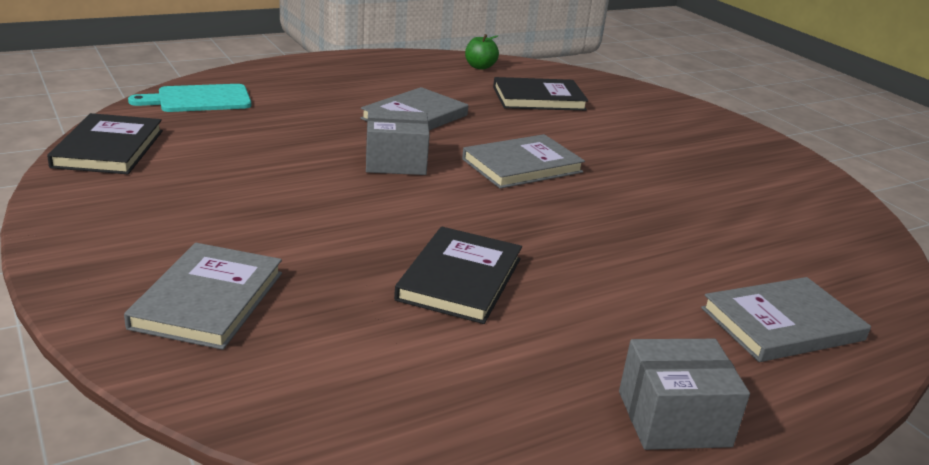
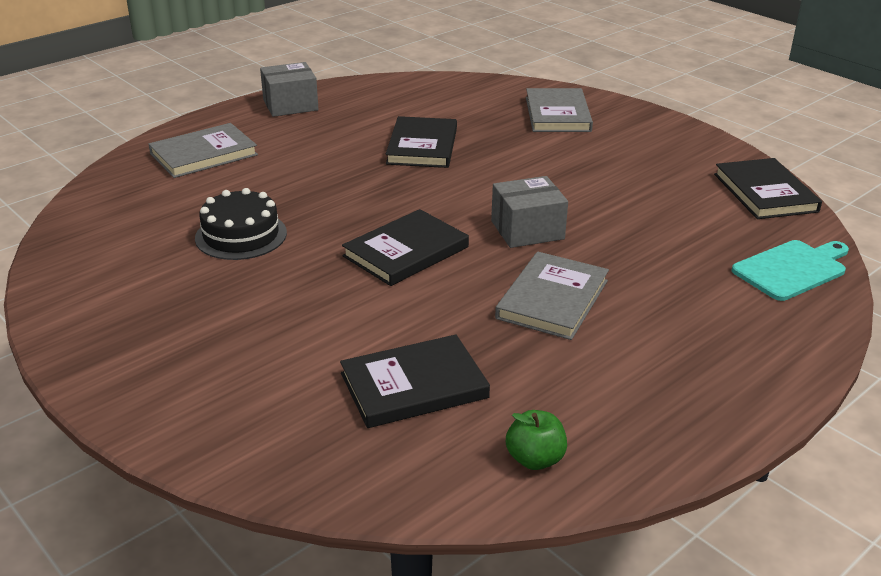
camera: 170 degrees right, 5 degrees up
(522, 166) = (406, 251): grey book -> black book
(686, 207) = (241, 235): none -> black cake

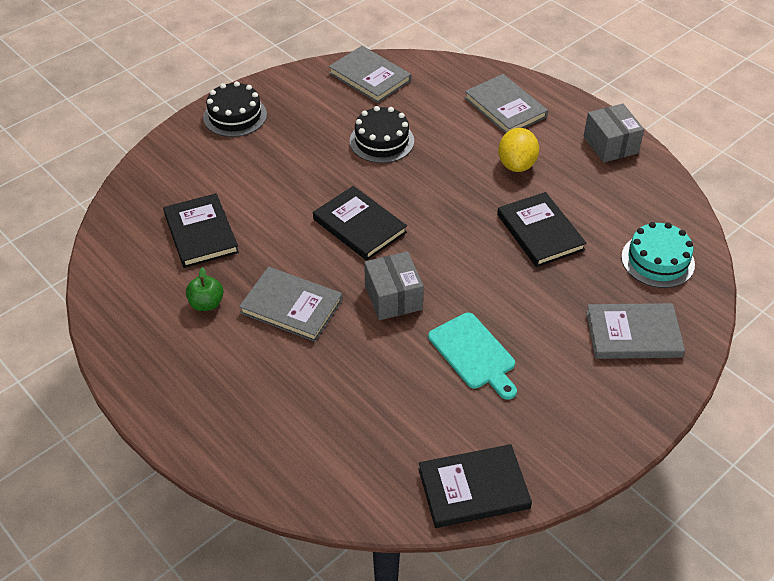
camera: 90 degrees right, 15 degrees up
(91, 243) = (370, 77): none -> grey book
(131, 367) = (235, 116): none -> black cake
(311, 153) = (516, 164): none -> yellow lemon
(422, 146) = (540, 232): black book -> black book turned 60 degrees clockwise
(463, 97) = (657, 260): none -> turquoise cake
(535, 459) = (124, 287): green apple -> green apple (206, 304)
(792, 269) = (329, 476): turquoise cutting board -> turquoise cutting board (474, 354)

